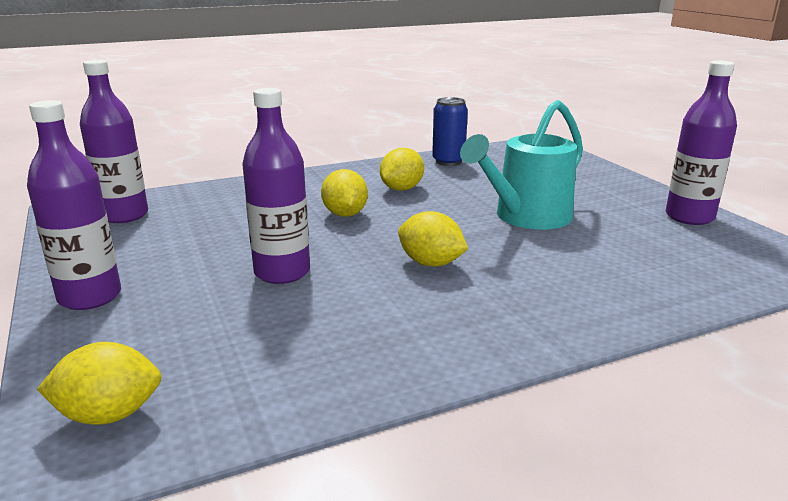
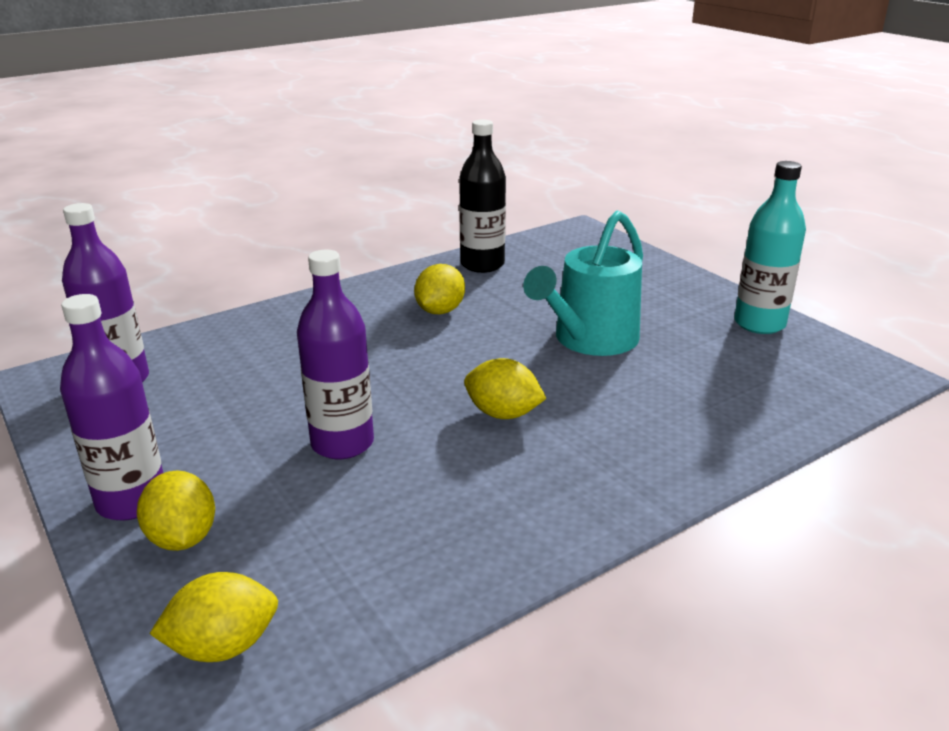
camera: 10 degrees left, 5 degrees up
(345, 214) = (386, 354): yellow lemon -> yellow lemon (182, 538)
(448, 161) = (482, 265): blue can -> black bottle
(689, 217) = (759, 324): purple bottle -> turquoise bottle

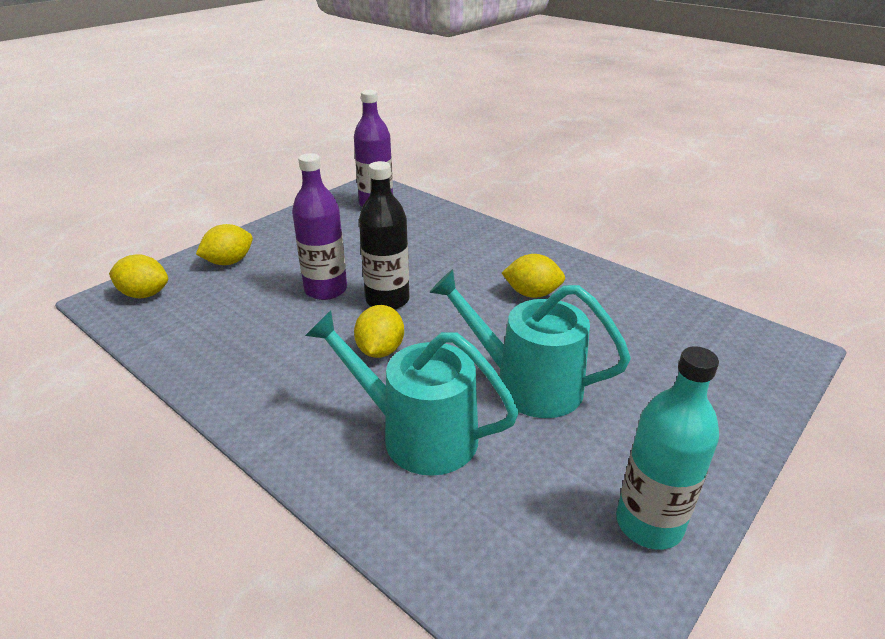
camera: 75 degrees right, 5 degrees up
(132, 501) = (260, 240): purple bottle -> none
(223, 646) = (144, 294): yellow lemon -> yellow lemon turned 45 degrees counterclockwise
(482, 265) = (640, 300): black bottle -> black bottle (387, 300)
(650, 406) = (418, 434): none -> turquoise watering can

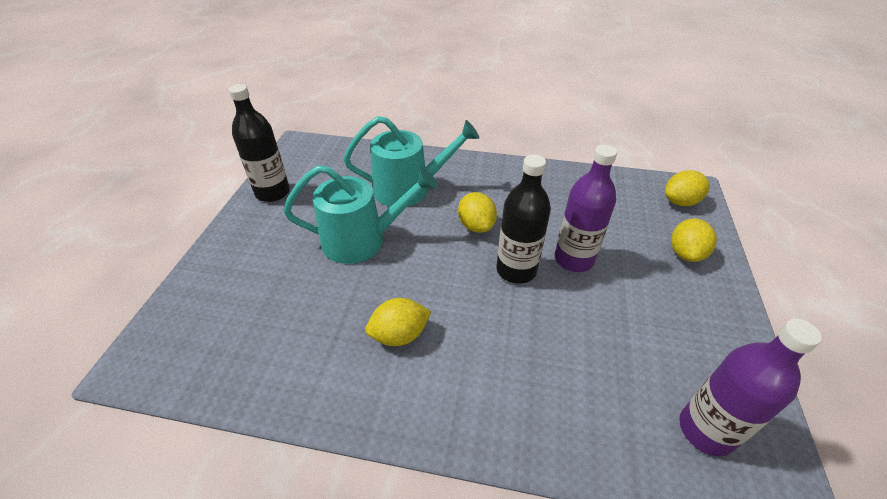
camera: 150 degrees right, 10 degrees up
(649, 523) = (272, 192): turquoise bottle -> black bottle

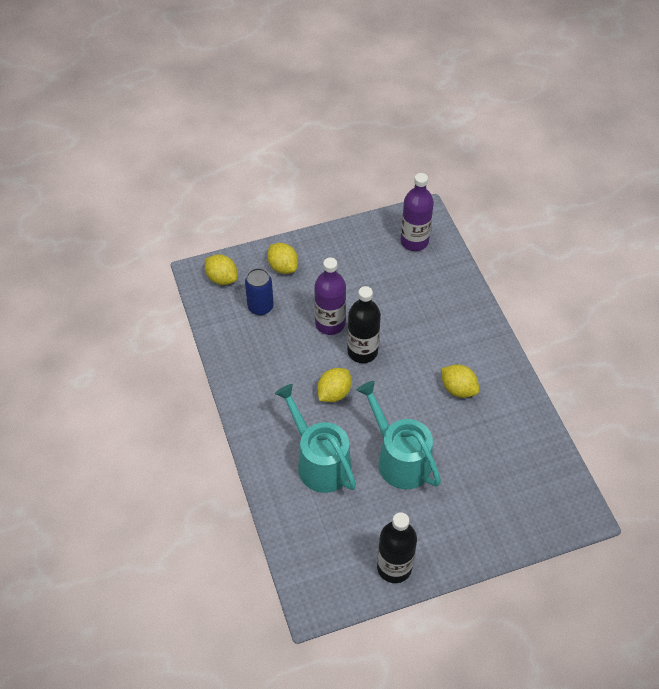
camera: 120 degrees left, 10 degrees up
(625, 215) = (260, 307): none -> blue can
(685, 253) = (283, 267): yellow lemon -> yellow lemon turned 60 degrees clockwise

